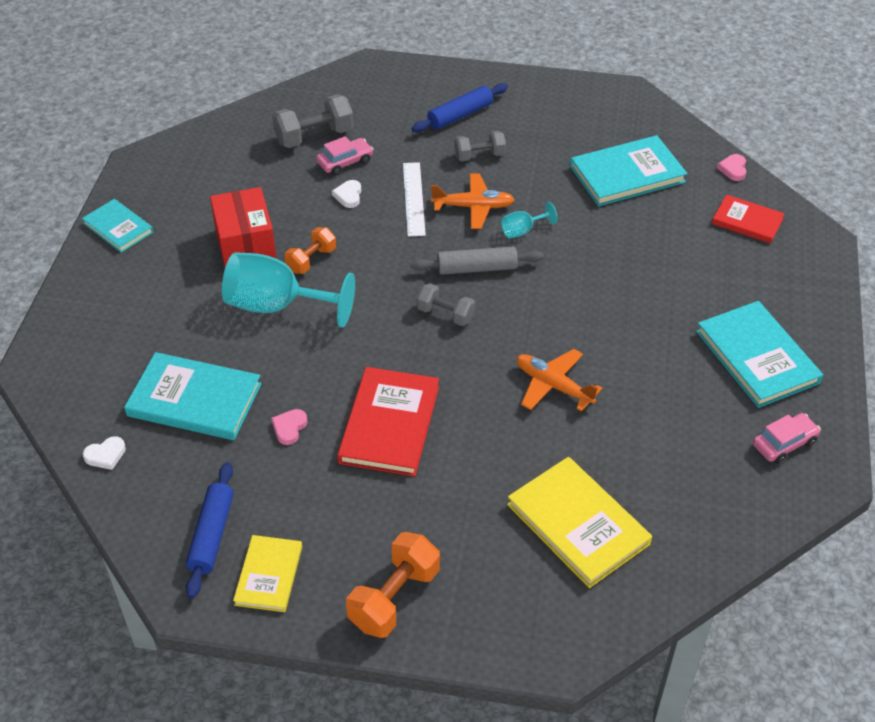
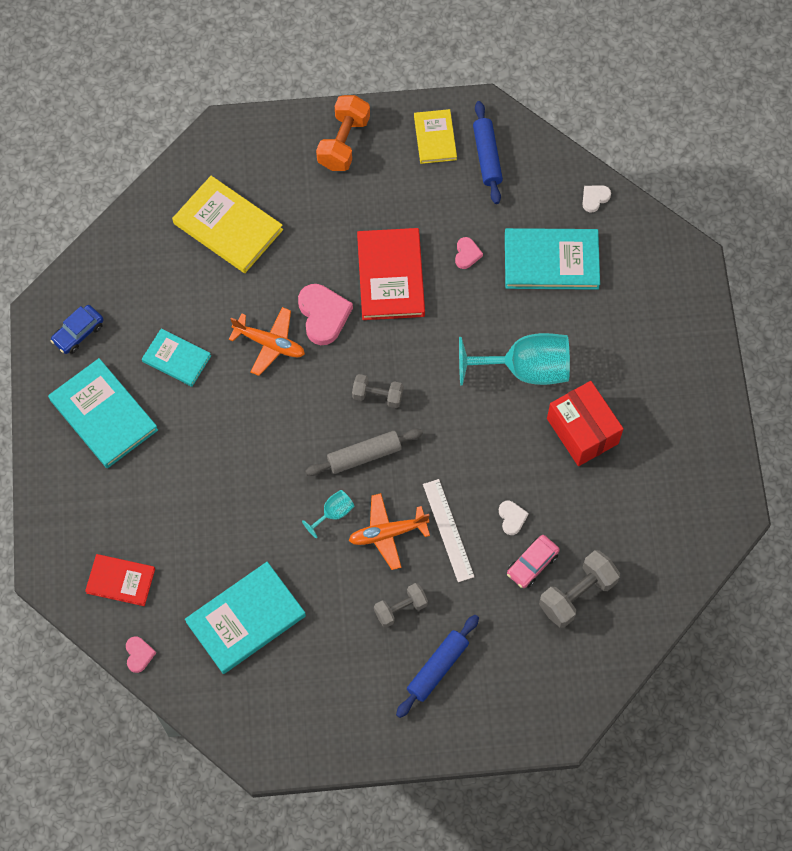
camera: 165 degrees right, 20 degrees up
(118, 228) = (707, 422): turquoise book -> turquoise book (176, 359)
(311, 260) = (516, 428): orange dumbbell -> none
(483, 401) = (323, 315): none -> pink heart
(784, 444) = (78, 333): pink car -> blue car

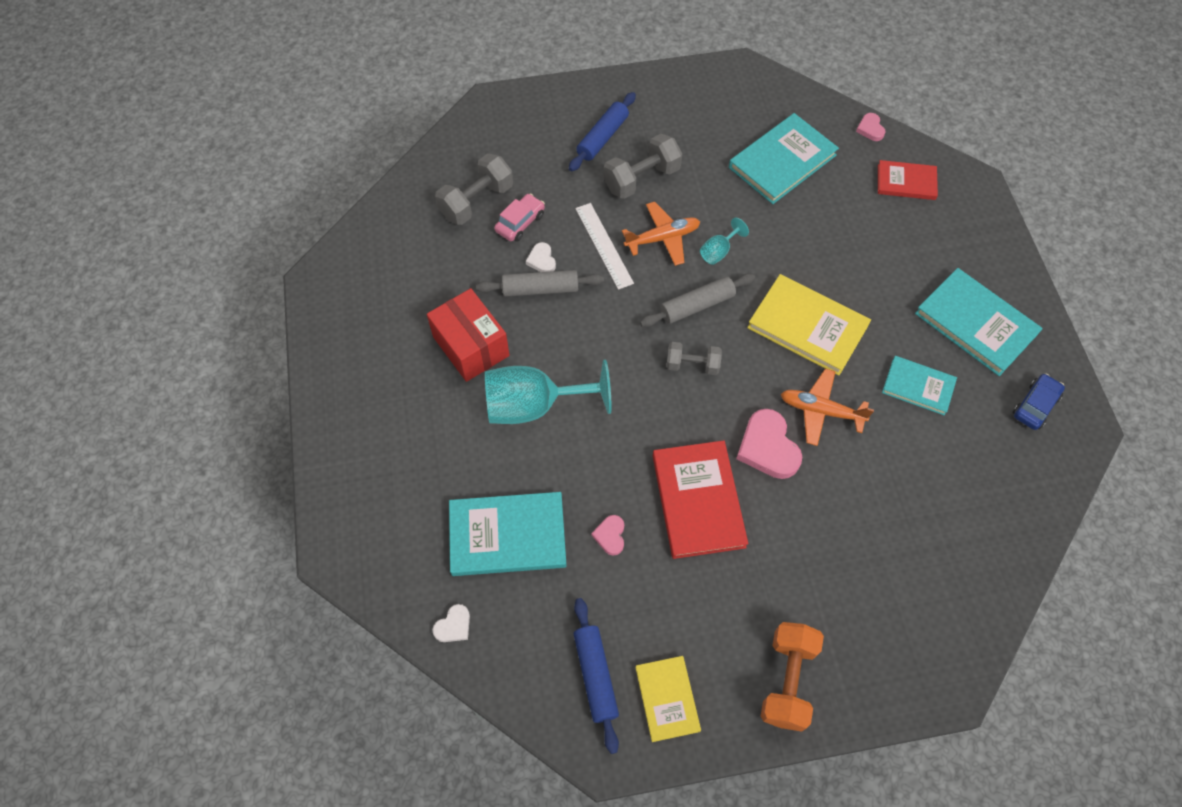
camera: 175 degrees right, 5 degrees down
(228, 227) = (906, 547): yellow book -> yellow book (807, 326)
(400, 608) = (641, 179): grey dumbbell -> grey dumbbell, size x1.56
(514, 486) = (540, 289): none -> grey rolling pin

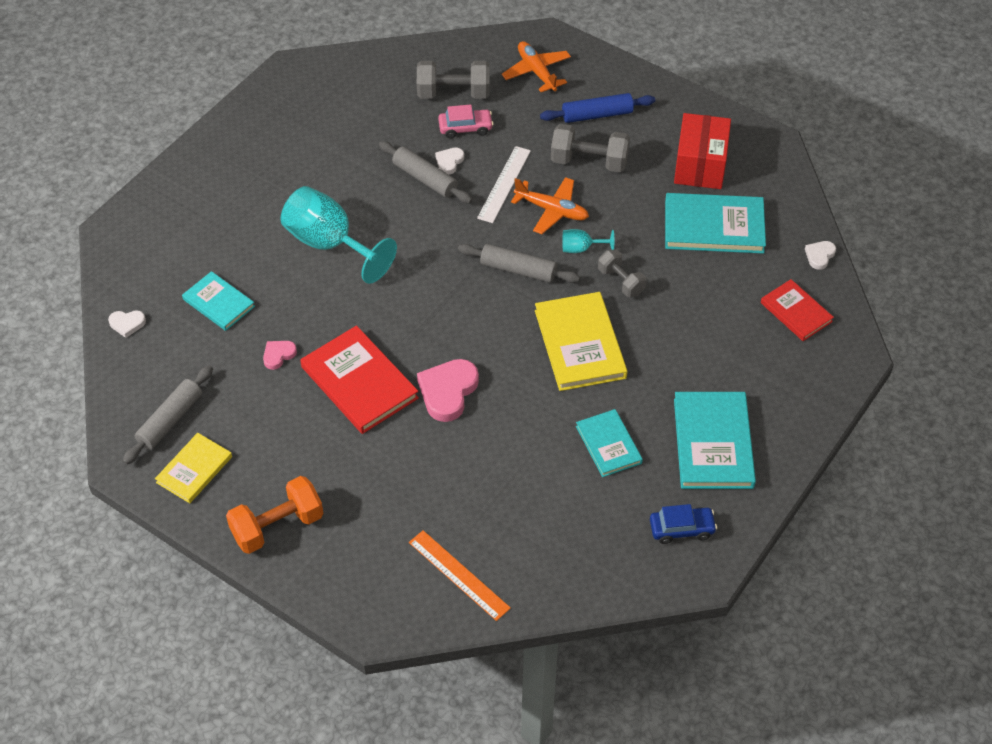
camera: 45 degrees right, 10 degrees down
(471, 346) = (335, 179): red box -> red box (700, 165)
(507, 536) = (218, 303): turquoise book -> turquoise book, size x0.61
(595, 675) = (170, 420): blue rolling pin -> grey rolling pin
(692, 365) = (465, 303): grey dumbbell -> grey dumbbell (621, 281)
(698, 500) = (359, 382): red book -> red book turned 75 degrees counterclockwise
(820, 411) = (515, 401): orange plane -> orange plane (536, 72)
(870, 129) = (819, 256): pink heart -> white heart
(952, 585) = (459, 575): none -> orange ruler

